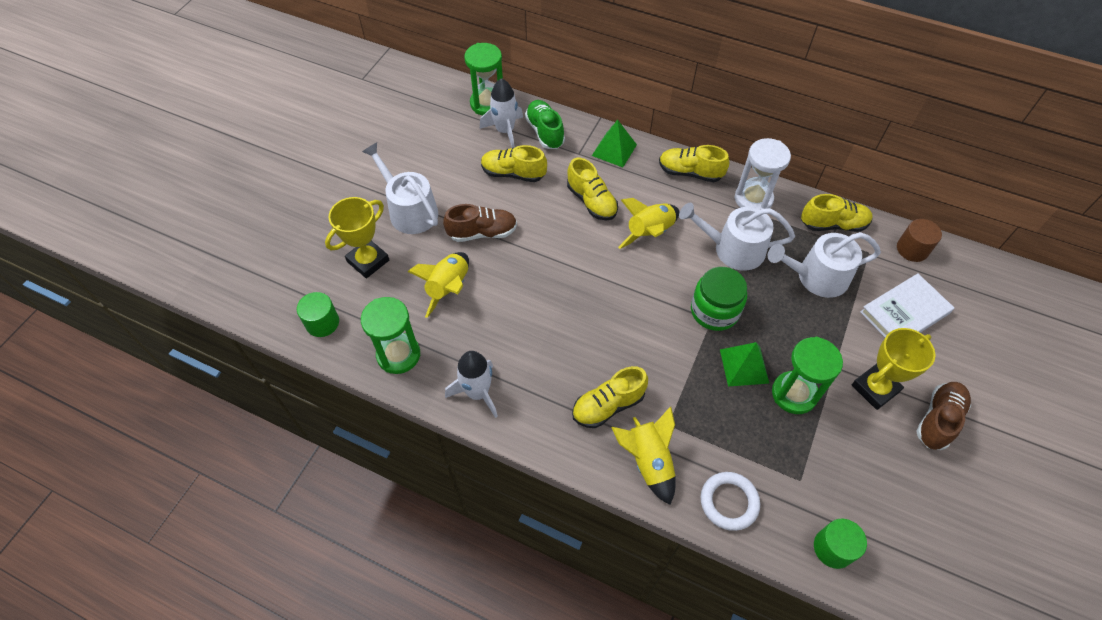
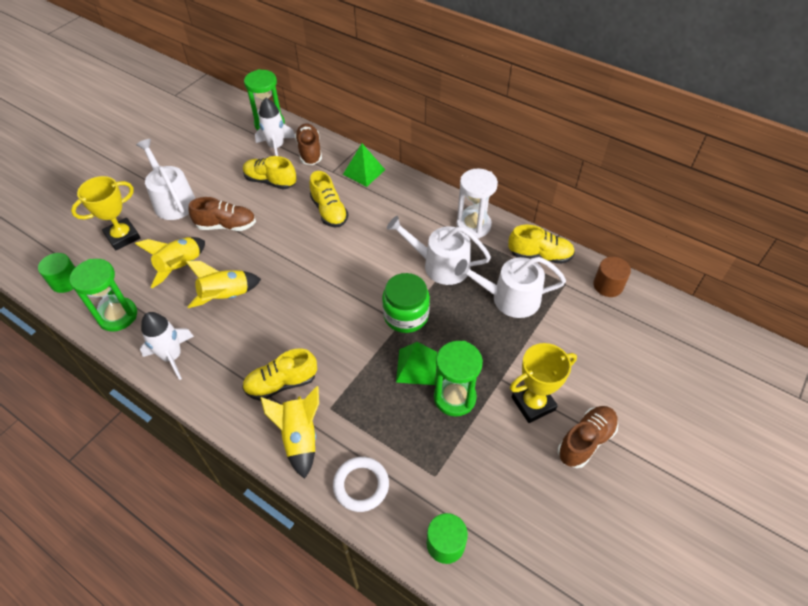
camera: 10 degrees right, 5 degrees down
(545, 132) = (309, 151): green shoe -> brown shoe
(649, 233) = (371, 243): yellow rocket -> yellow rocket (226, 296)
(690, 172) = (424, 197): yellow shoe -> none
(904, 312) = (583, 340): white book -> none

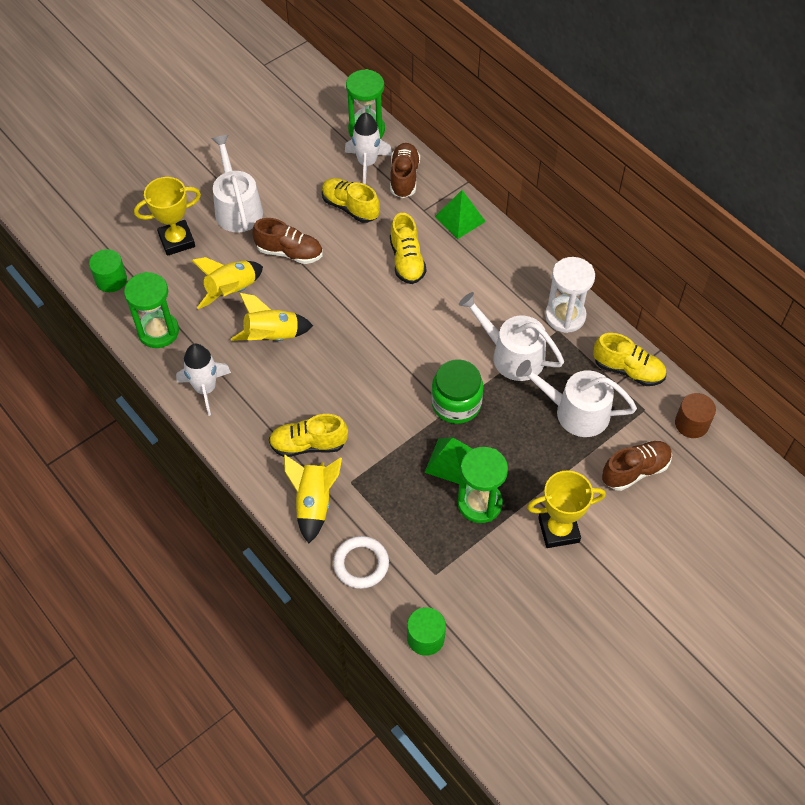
camera: 15 degrees right, 5 degrees up
(585, 441) = (598, 580): brown shoe -> brown shoe (635, 471)

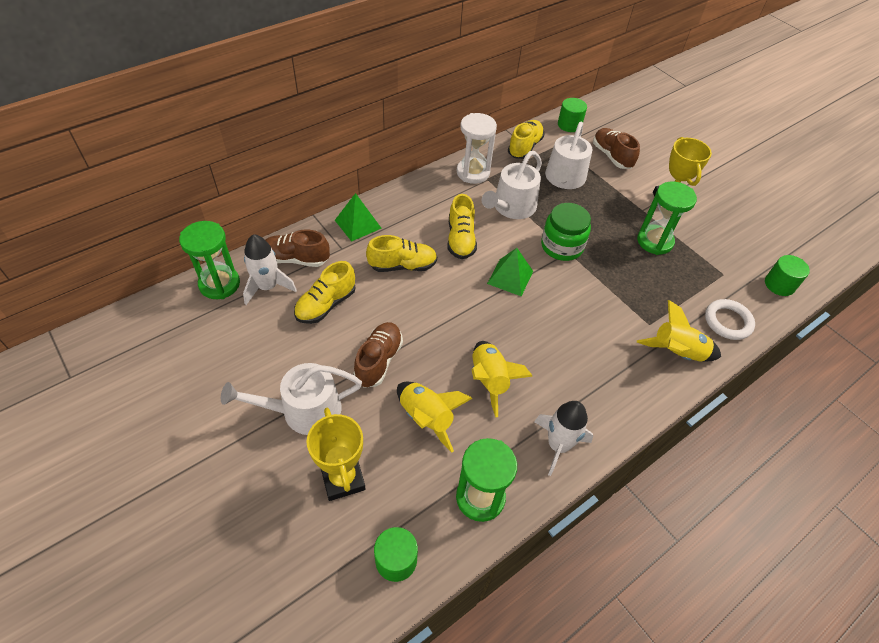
camera: 90 degrees left, 5 degrees down
(308, 445) = (615, 354): yellow shoe -> yellow shoe (460, 239)
(450, 461) = (619, 255): green pyramid -> green pyramid (510, 277)
(691, 424) = (569, 125): brown cylinder -> green cylinder

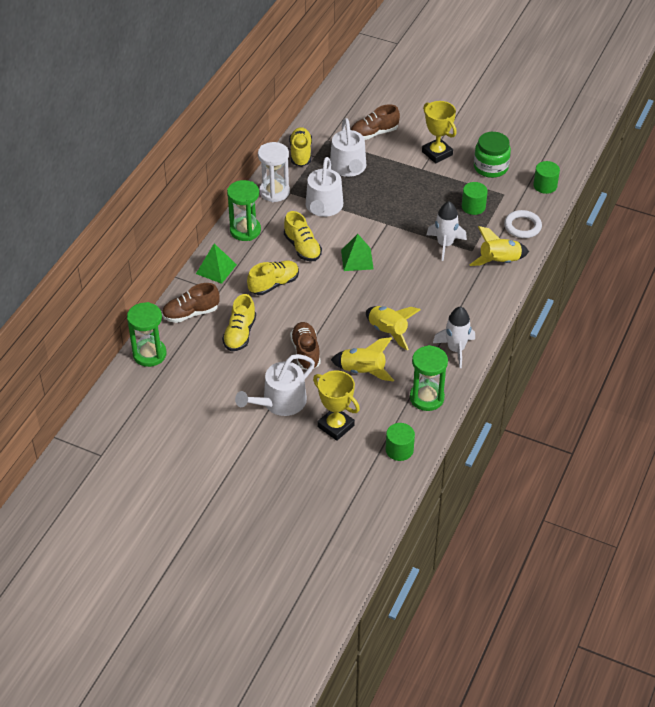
camera: 25 degrees left, 5 degrees down
(268, 287) = (187, 341): white rocket -> white rocket (445, 244)
(562, 246) = (379, 221): green jar -> green jar (490, 167)
(569, 125) = (324, 119): green cylinder -> green cylinder (473, 207)
(612, 156) = (374, 133): brown shoe -> brown shoe turned 60 degrees counterclockwise
(654, 241) = (444, 190): green hourglass -> green hourglass (245, 230)

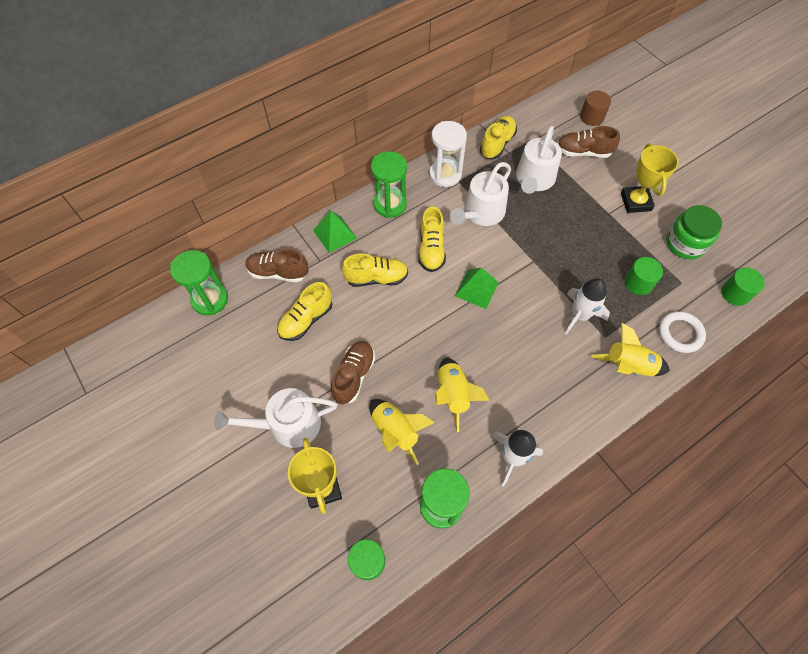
camera: 30 degrees right, 15 degrees up
(363, 105) = (591, 117): none -> brown cylinder

